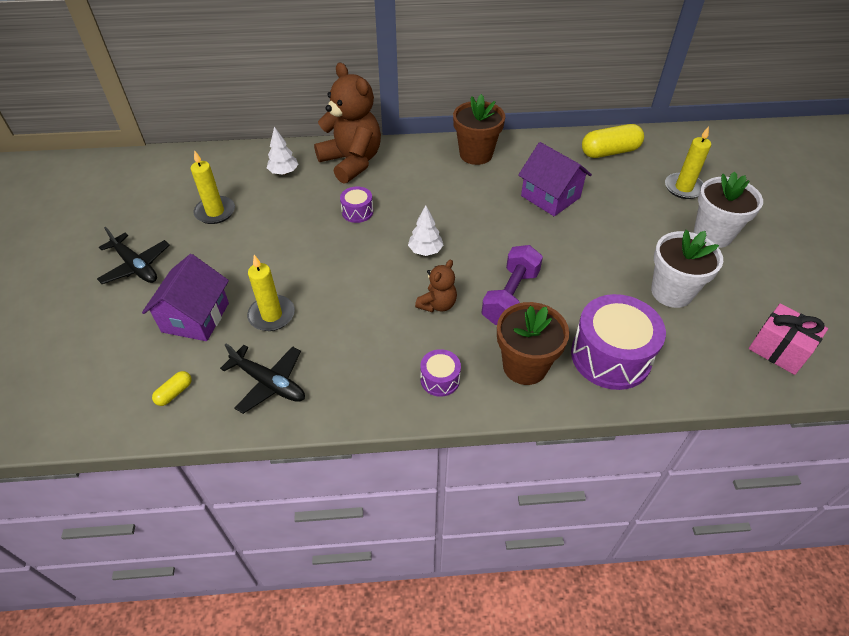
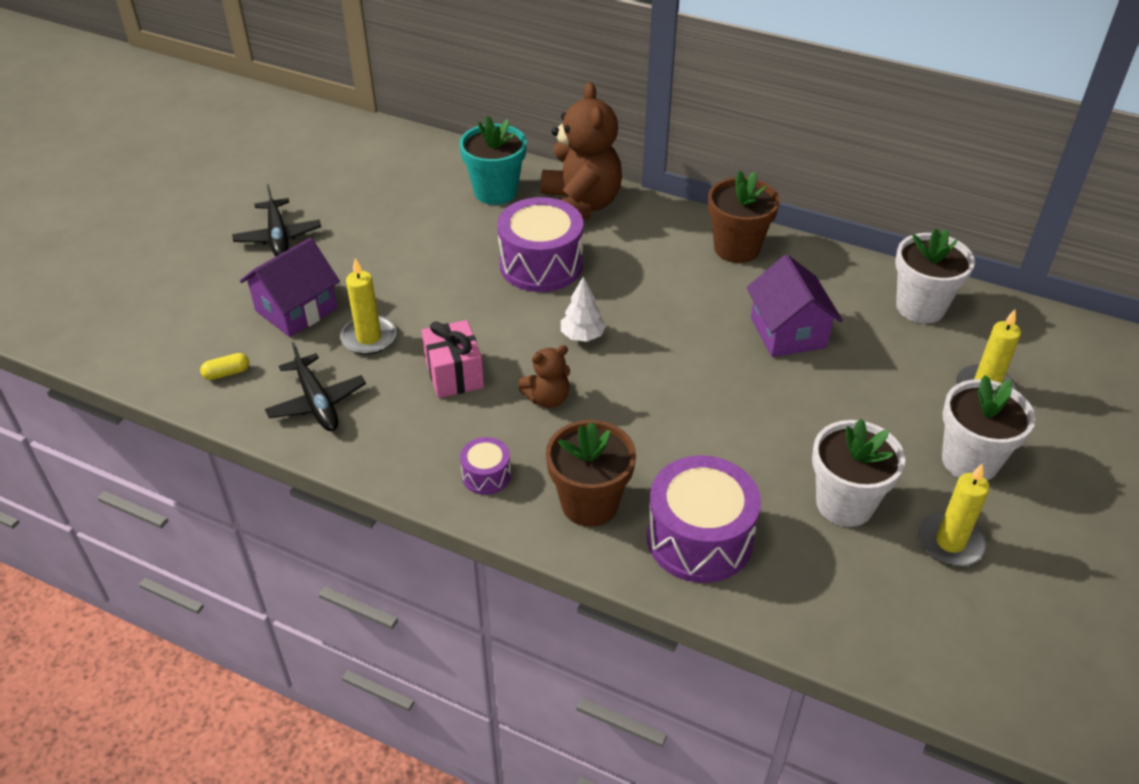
camera: 30 degrees right, 5 degrees down
(215, 212) = (392, 209): yellow candle -> yellow candle (950, 542)
(284, 172) = (495, 192): white tree -> turquoise flower pot
(357, 212) = (541, 264): purple drum -> purple drum, size x2.06
(510, 296) = (637, 425): purple dumbbell -> none
(609, 152) = (920, 307): yellow capsule -> white flower pot
(779, 350) = (927, 630): pink gift -> pink gift (454, 374)

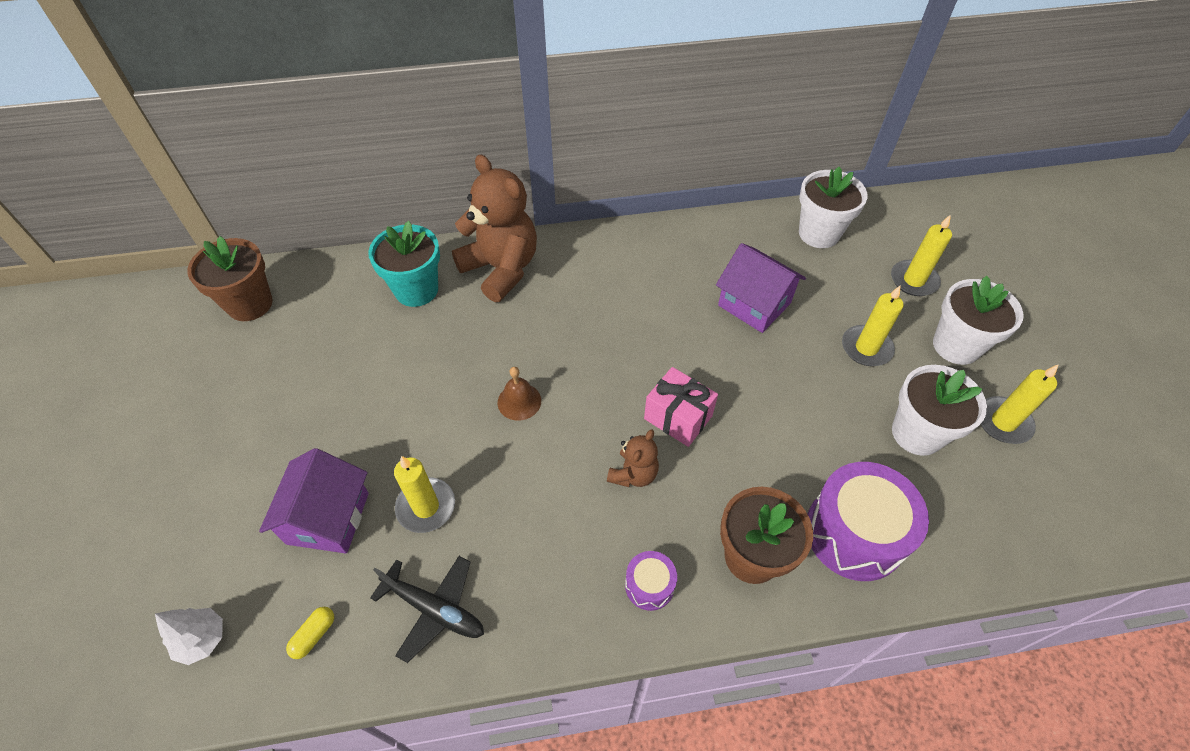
camera: 35 degrees left, 10 degrees up
(278, 236) = (241, 446): black plane -> none
(454, 374) = (536, 498): pink gift -> pink gift (678, 417)
(504, 305) = (519, 401): none -> brown bell
(541, 264) = (517, 343): purple drum -> none
(582, 336) = (609, 395): white tree -> white tree (202, 639)
(736, 248) = (655, 247): brown flower pot -> brown flower pot (250, 304)
(867, 417) = (866, 348): none -> yellow candle

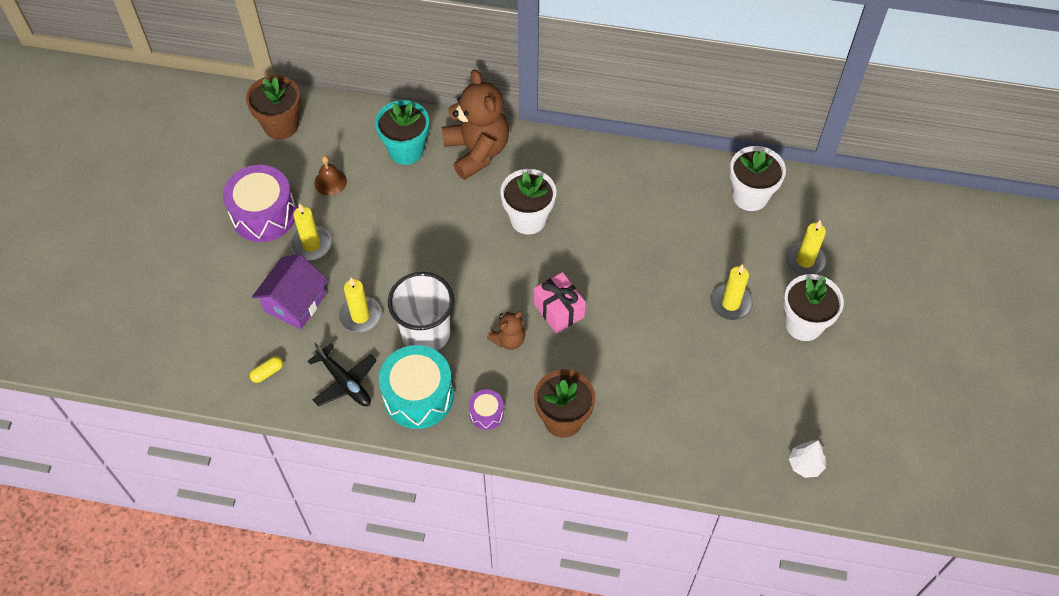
camera: 20 degrees right, 5 degrees up
(202, 639) = (201, 352): white tree -> white tree (805, 464)
(519, 401) = (450, 262): brown bell -> brown bell (330, 182)
(523, 500) = (425, 333): none -> white cup
(546, 593) = (418, 396): none -> turquoise drum
(754, 304) = (662, 241): purple house -> none
(854, 533) = (642, 428): purple drum -> purple drum (264, 214)
(917, 433) = (729, 378): white flower pot -> white flower pot (528, 219)
(1003, 422) = (800, 391): yellow candle -> yellow candle (311, 245)

